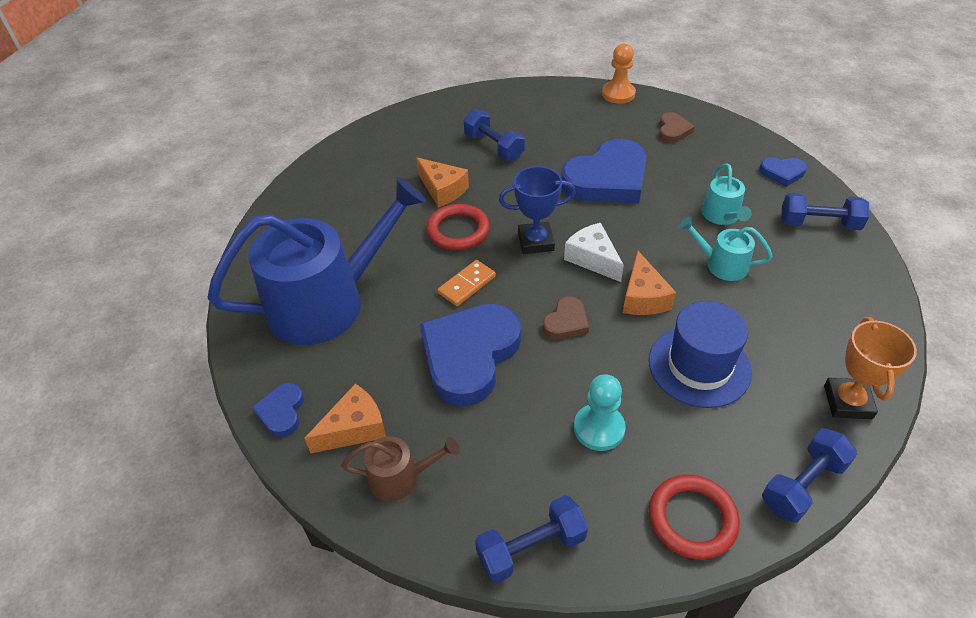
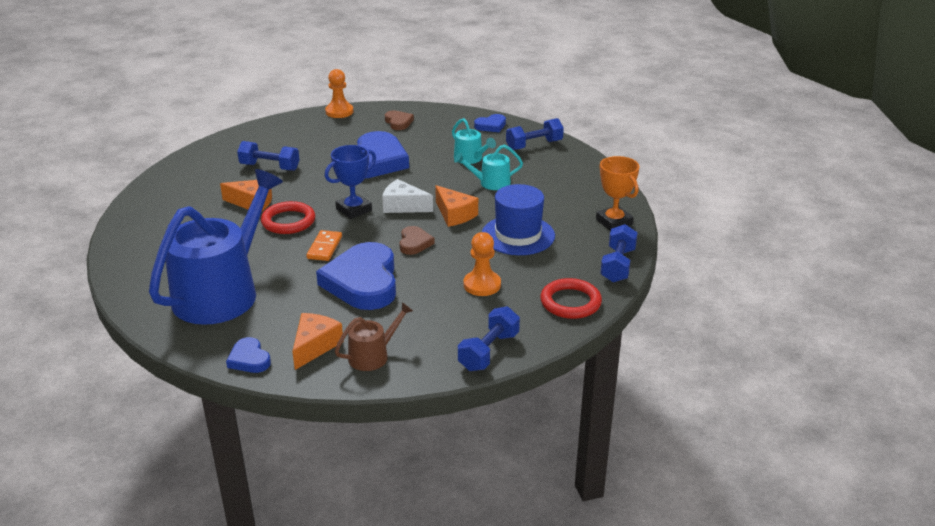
camera: 35 degrees left, 15 degrees down
(599, 428) = (482, 285): turquoise pawn -> orange pawn

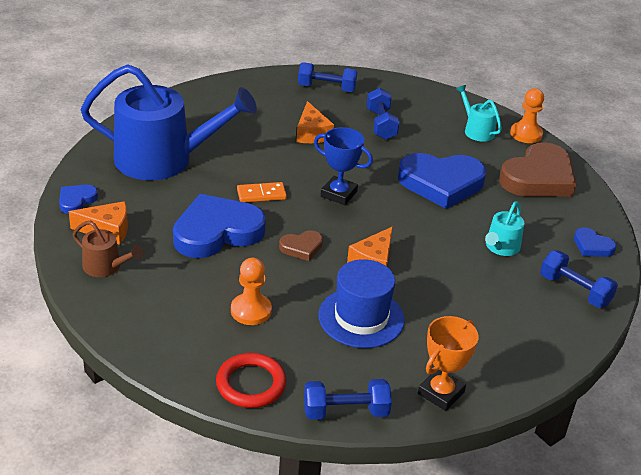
camera: 65 degrees right, 5 degrees up
(288, 221) = (293, 162): red ring -> none
(398, 122) = (538, 178): brown heart -> brown heart, size x2.14
(403, 206) = (366, 223): white cheese -> none
(489, 352) = (139, 340): blue dumbbell -> blue dumbbell (326, 88)
(491, 183) = (458, 274): turquoise watering can -> turquoise watering can (476, 130)

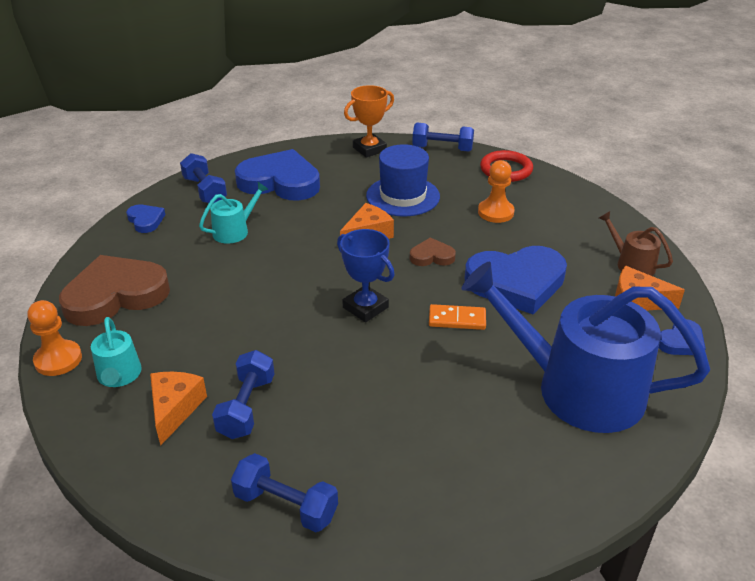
camera: 160 degrees left, 0 degrees up
(312, 133) = (357, 405): orange cheese -> orange cheese (175, 409)
(441, 183) = (236, 304): blue heart -> blue heart (280, 182)

